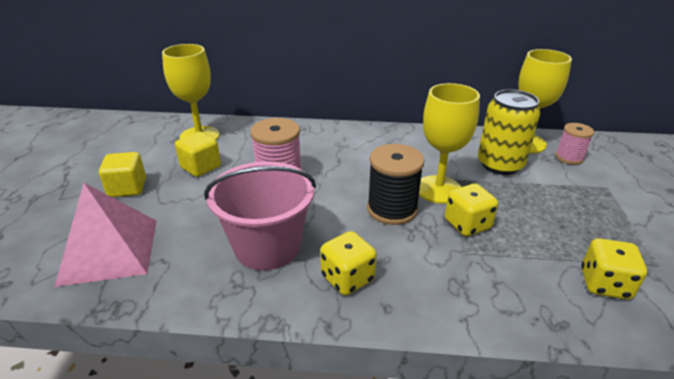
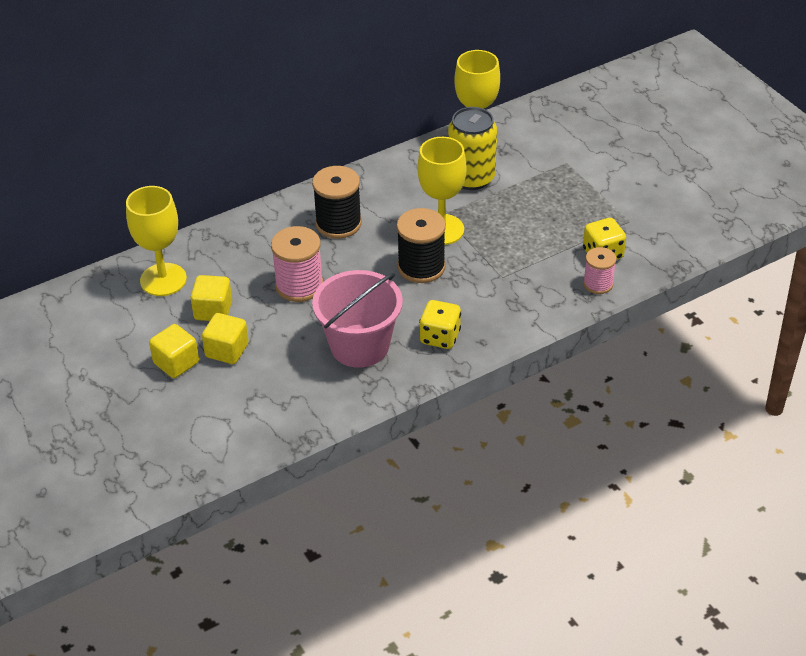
camera: 35 degrees left, 10 degrees up
(109, 250) = (244, 413): pink pyramid -> none
(169, 197) = (227, 350): none -> yellow cube
(357, 152) = (338, 223): none -> black spool
(467, 224) = (487, 252): yellow dice -> none
(569, 157) = (521, 142): pink spool -> pink spool (598, 284)

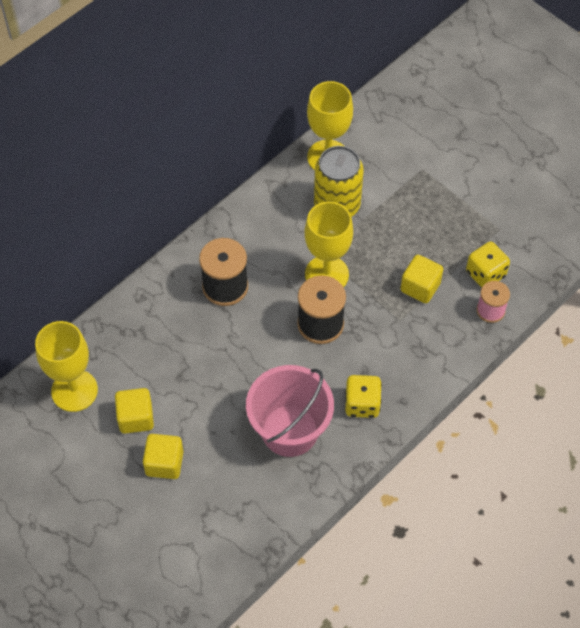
camera: 15 degrees left, 15 degrees up
(176, 363) = (120, 488): yellow cube -> yellow cube (420, 287)
(299, 285) = (210, 370): pink spool -> none

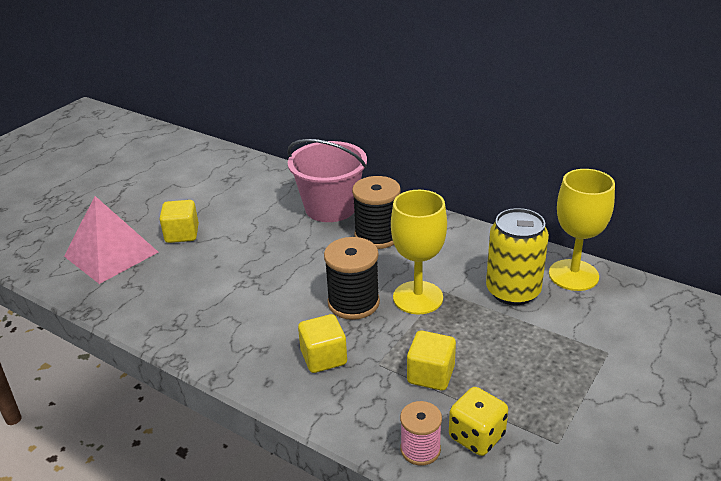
camera: 80 degrees right, 25 degrees down
(74, 390) = (249, 180): yellow goblet -> none
(136, 418) = (226, 212): yellow cube -> yellow cube (324, 357)
(180, 533) = (111, 254): none -> pink pyramid
(289, 430) = (221, 301): pink bucket -> pink bucket (330, 208)
(362, 404) = (259, 349): yellow dice -> none

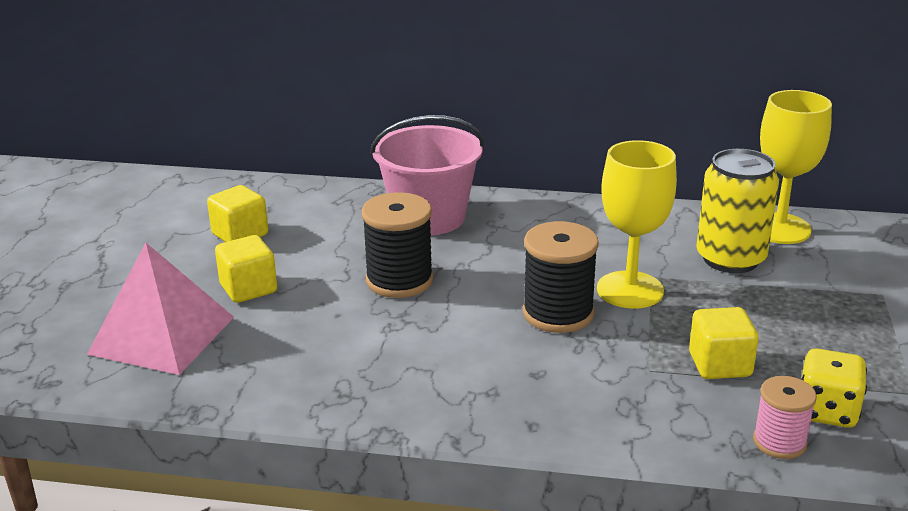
camera: 25 degrees left, 5 degrees down
(324, 357) = (577, 380): yellow cube -> yellow cube (240, 235)
(377, 236) = (519, 236): black spool -> black spool (399, 280)

